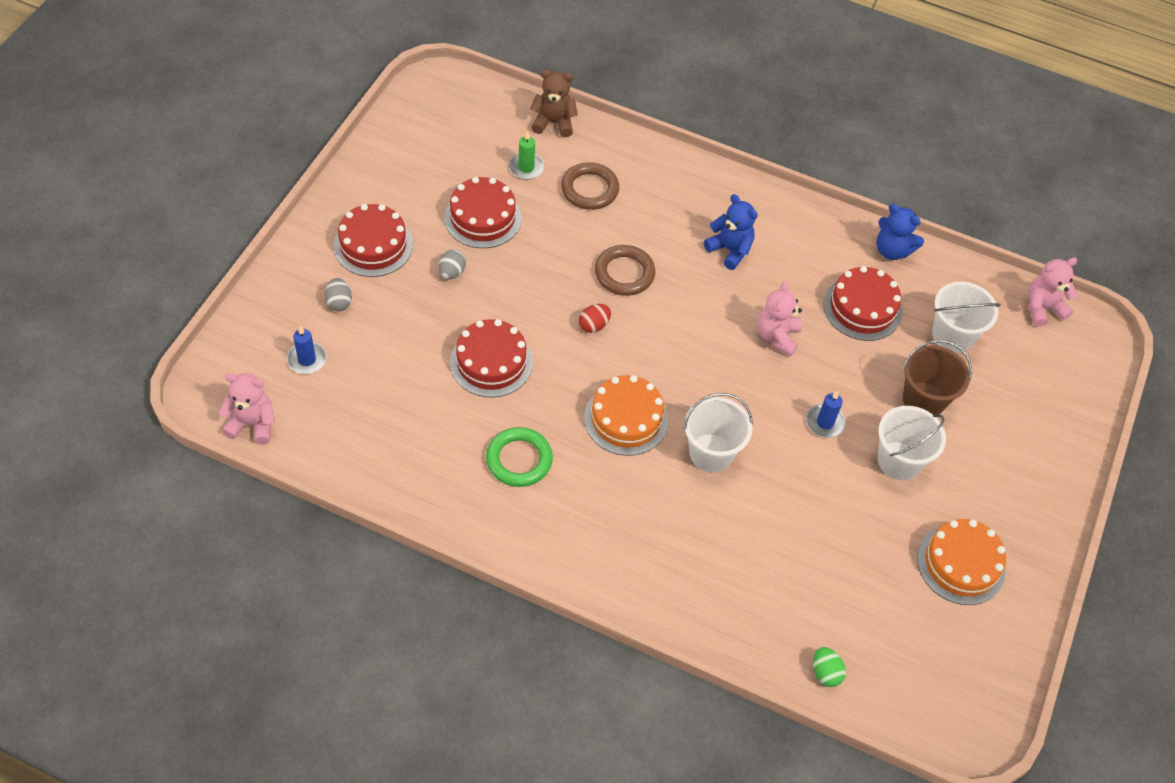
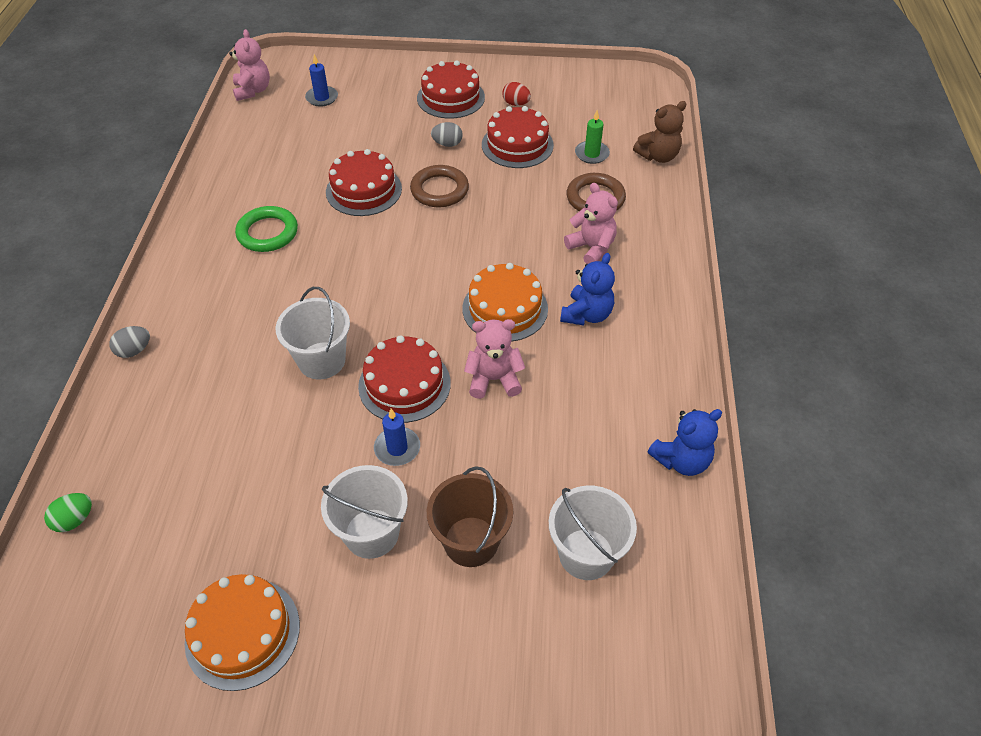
camera: 75 degrees right, 5 degrees down
(339, 302) = (384, 97): grey egg -> grey egg (134, 350)
(553, 122) = (658, 156): brown teddy bear -> brown teddy bear turned 75 degrees clockwise
(594, 325) = (436, 241): red egg -> red egg (516, 104)
(624, 273) = (509, 246): brown ring -> brown ring (439, 190)
(626, 419) = (338, 289): orange cake -> orange cake (505, 308)
(862, 308) = (576, 449): red cake -> red cake (404, 384)
(892, 250) = (681, 460): blue teddy bear -> blue teddy bear turned 135 degrees counterclockwise
(1042, 308) = (694, 660): pink teddy bear -> pink teddy bear (591, 248)

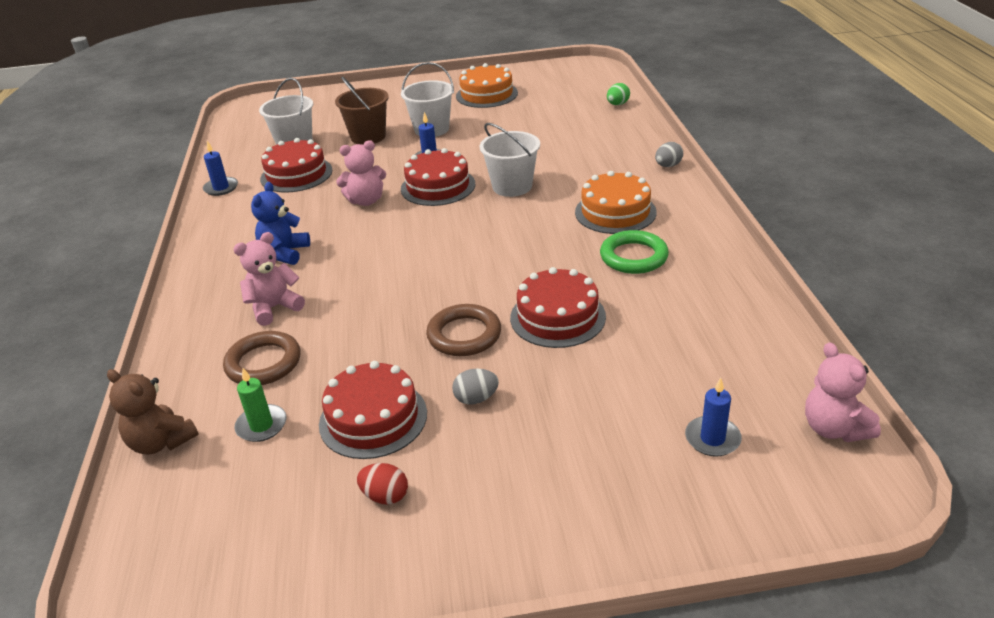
camera: 170 degrees right, 15 degrees down
(450, 97) = (500, 485): red cake -> red cake (296, 174)
(505, 308) = (363, 243): orange cake -> orange cake (615, 212)
(591, 248) = (274, 308): pink teddy bear -> pink teddy bear turned 105 degrees clockwise
(658, 156) = (161, 442): brown teddy bear -> brown teddy bear turned 105 degrees counterclockwise
(681, 460) = (221, 188): blue teddy bear -> blue candle

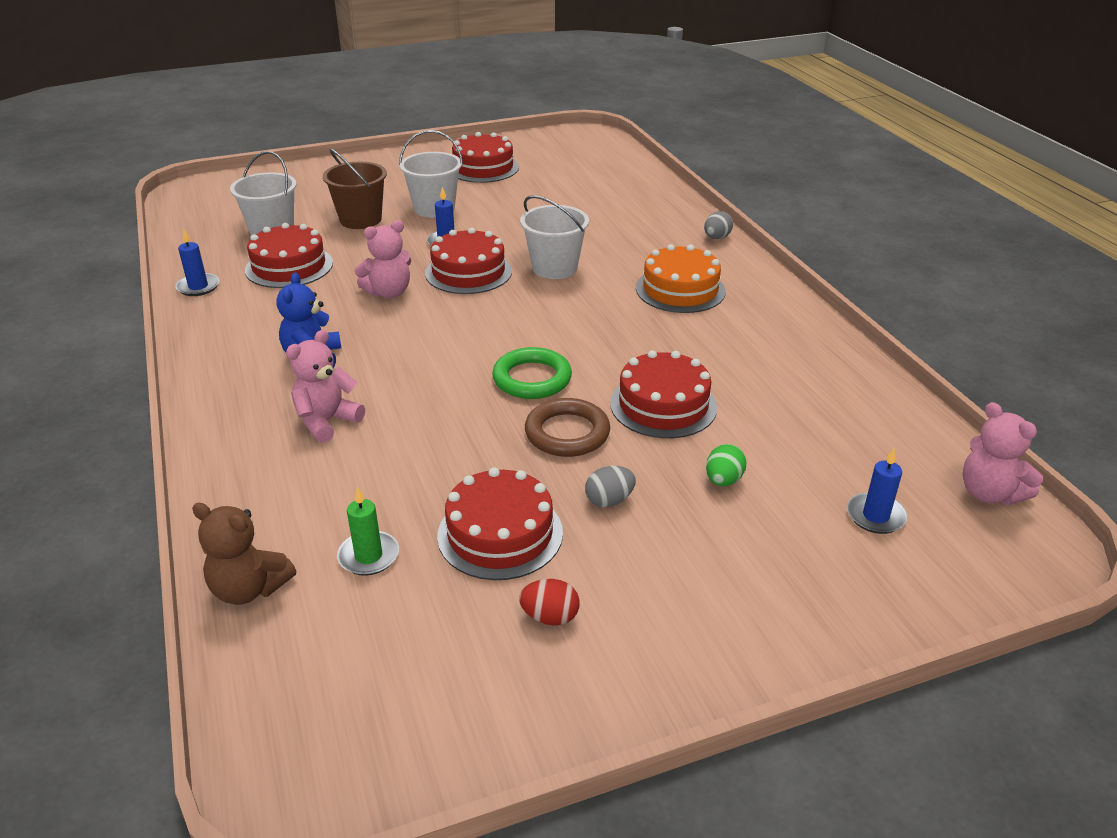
camera: 15 degrees left, 0 degrees up
(263, 363) = (341, 485): brown ring -> none
(486, 94) = (483, 168): orange cake -> red cake
(617, 104) = (636, 174): green egg -> green egg (723, 480)
(633, 257) = (719, 336): green ring -> green ring (532, 379)

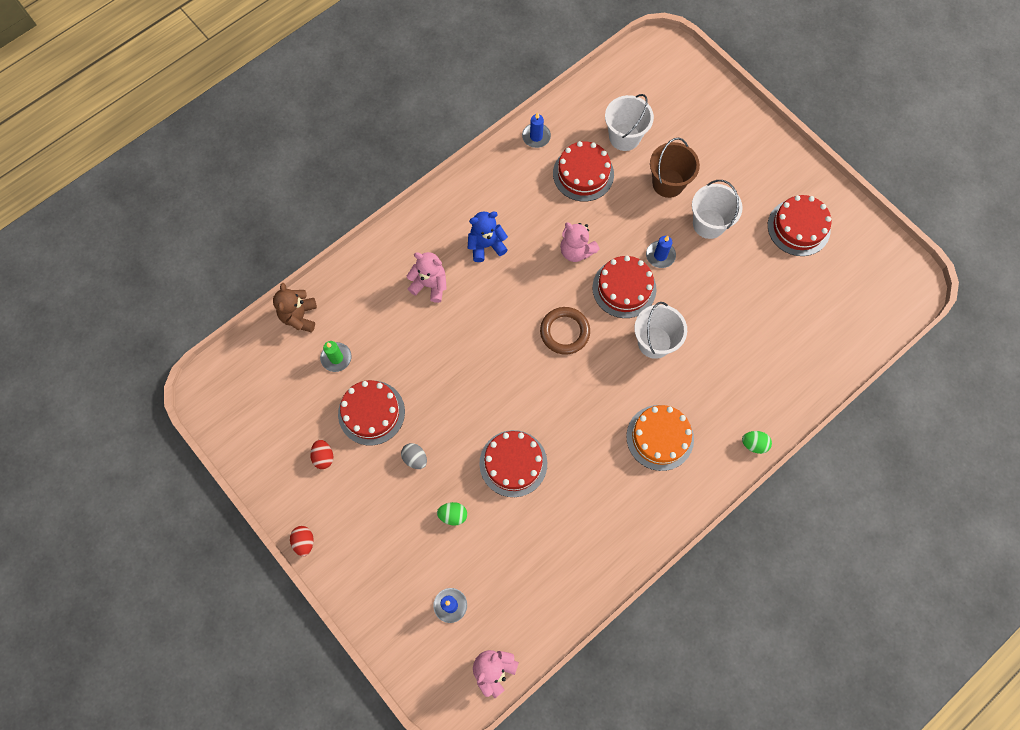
camera: 70 degrees right, 35 degrees up
(532, 379) = (512, 378): green ring -> none
(567, 433) = (466, 417): brown ring -> brown ring (564, 332)
(711, 686) = (304, 542): none -> red egg
(716, 238) = (754, 444): grey egg -> green egg

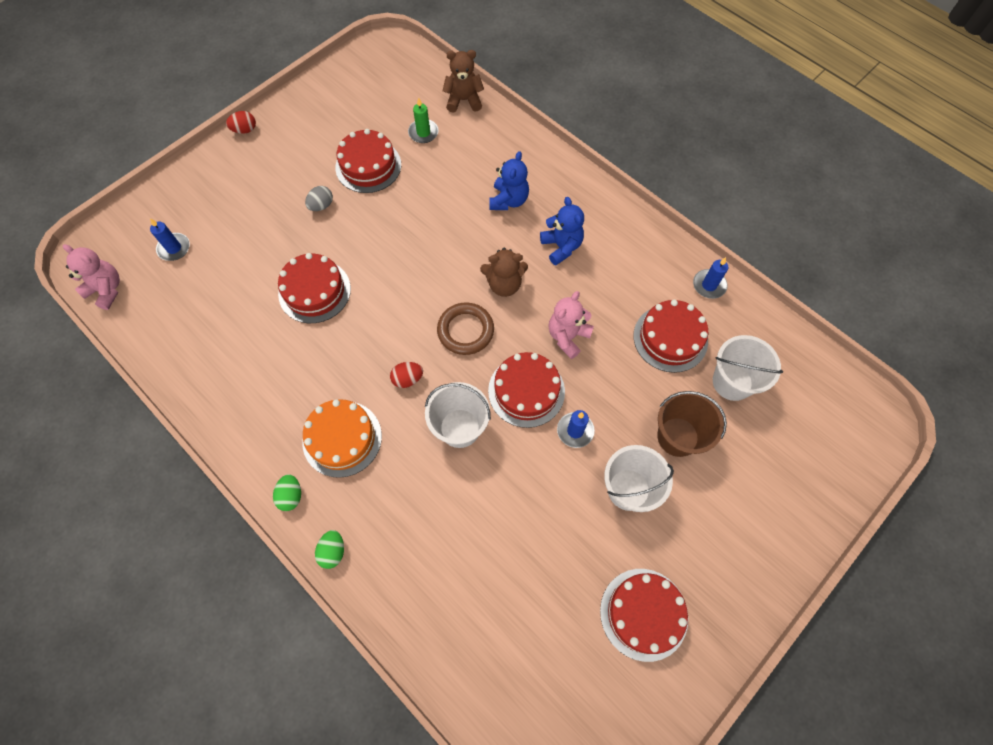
camera: 85 degrees right, 5 degrees down
(323, 457) = (324, 134): red egg -> red egg (407, 379)
(430, 285) = (508, 200): pink teddy bear -> blue teddy bear
(453, 515) = (262, 242): green egg -> green egg (291, 496)
(521, 296) = (504, 284): none -> brown teddy bear

